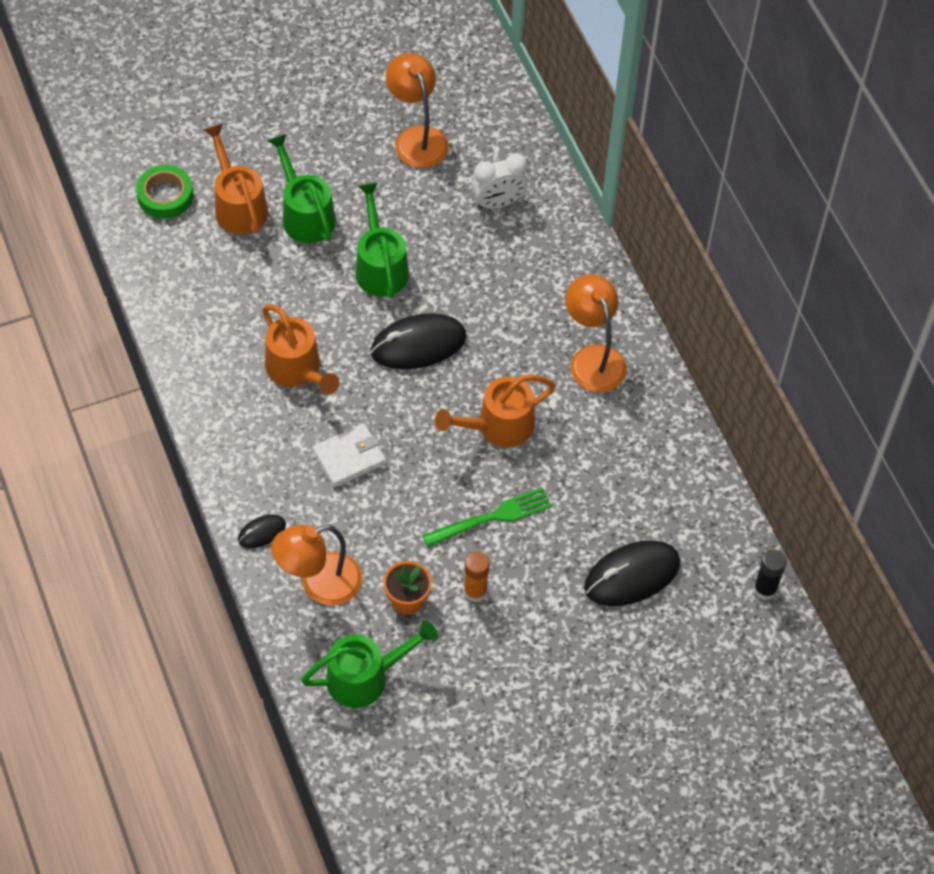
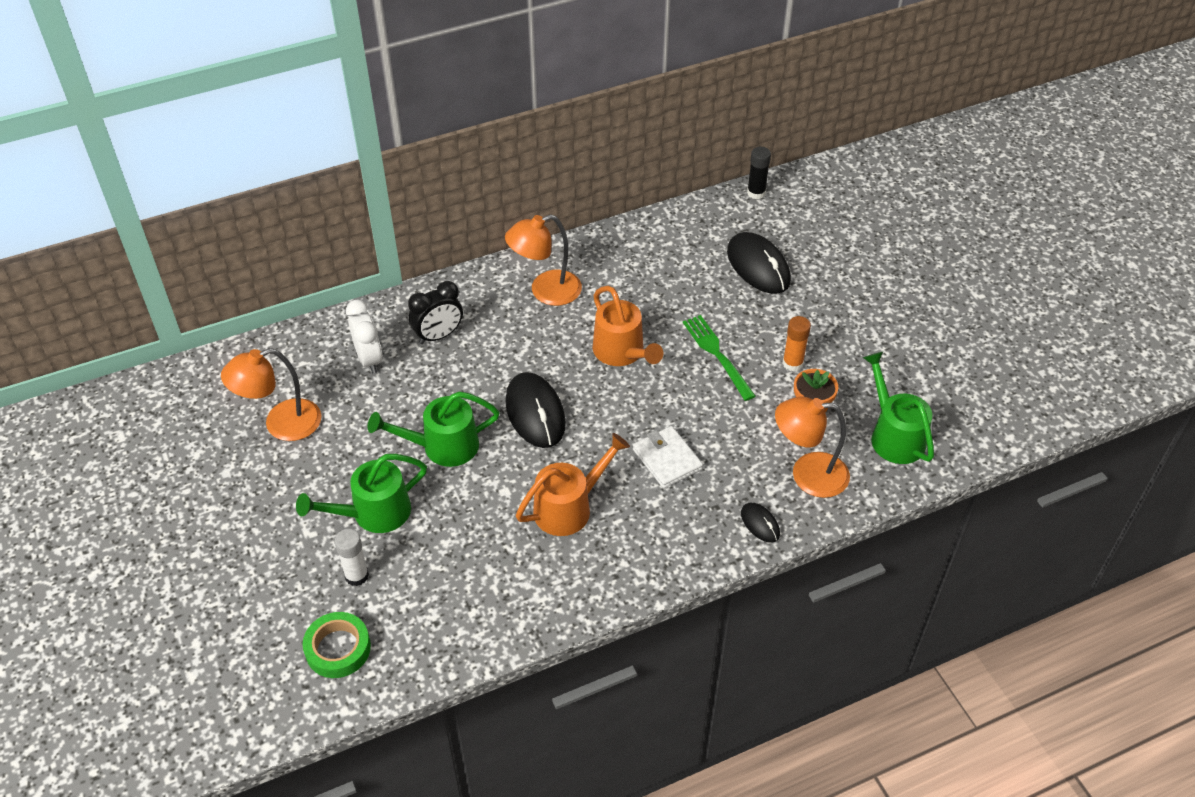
camera: 90 degrees left, 10 degrees down
(238, 205) = (356, 575): orange watering can -> white glue stick
(319, 584) = (807, 474): orange lamp -> orange lamp turned 120 degrees clockwise
(529, 261) = (438, 336): none -> black clock

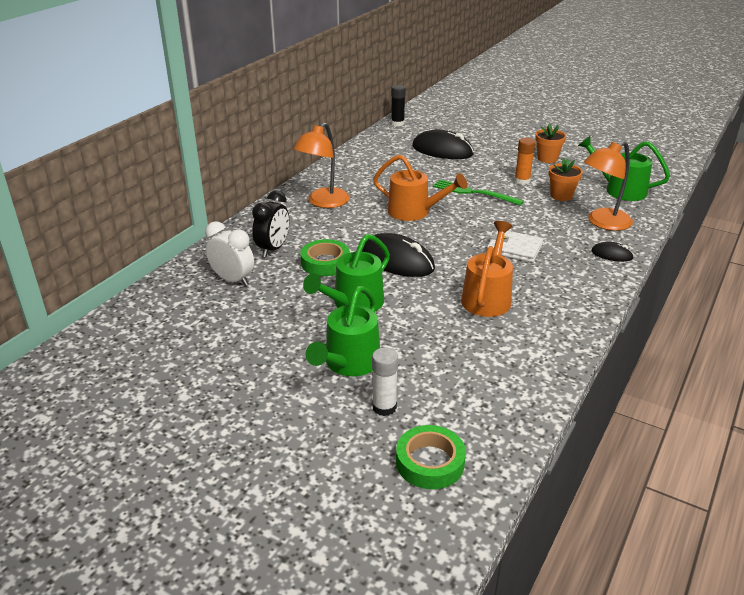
camera: 35 degrees left, 15 degrees down
(281, 424) = (201, 345): orange lamp -> none
(467, 380) = (325, 262): none -> green tape
(868, 340) = (547, 158): none -> orange flower pot

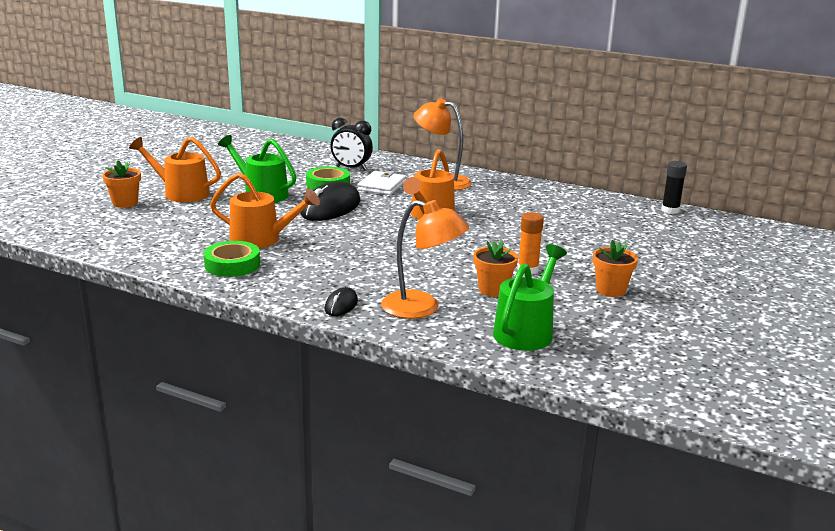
camera: 85 degrees right, 10 degrees down
(232, 280) = (303, 159): white clock -> none
(348, 364) = (181, 193): green watering can -> orange watering can
(384, 407) = (125, 203): white glue stick -> orange flower pot
(430, 462) = (60, 214): green tape -> green tape (232, 264)
(442, 150) = (600, 231): black mouse -> none
(473, 192) = (485, 242): green fork -> none
(514, 248) = (354, 256): white wallet -> white wallet (382, 186)
(602, 223) = (422, 308): orange lamp -> orange lamp turned 150 degrees clockwise

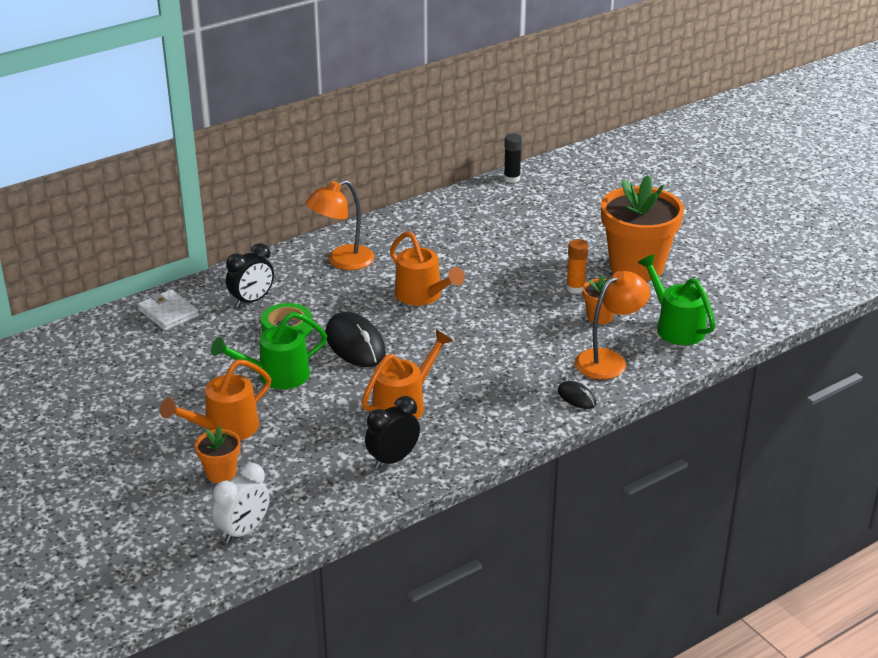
camera: 60 degrees left, 10 degrees up
(57, 223) = (243, 531): none -> white clock
(180, 251) = (393, 460): none -> black clock
(232, 264) = (450, 435): green tape -> none
(382, 186) = (322, 298): white wallet -> white wallet (168, 313)
(610, 290) = (636, 266): orange flower pot -> orange flower pot, size x2.19

